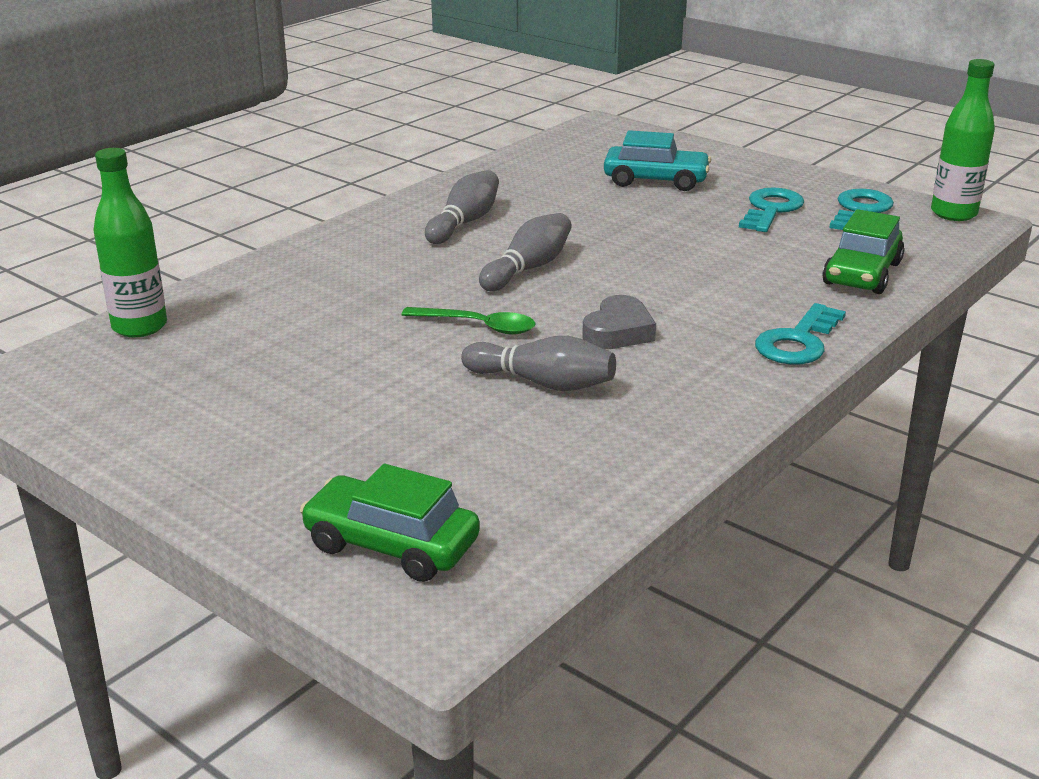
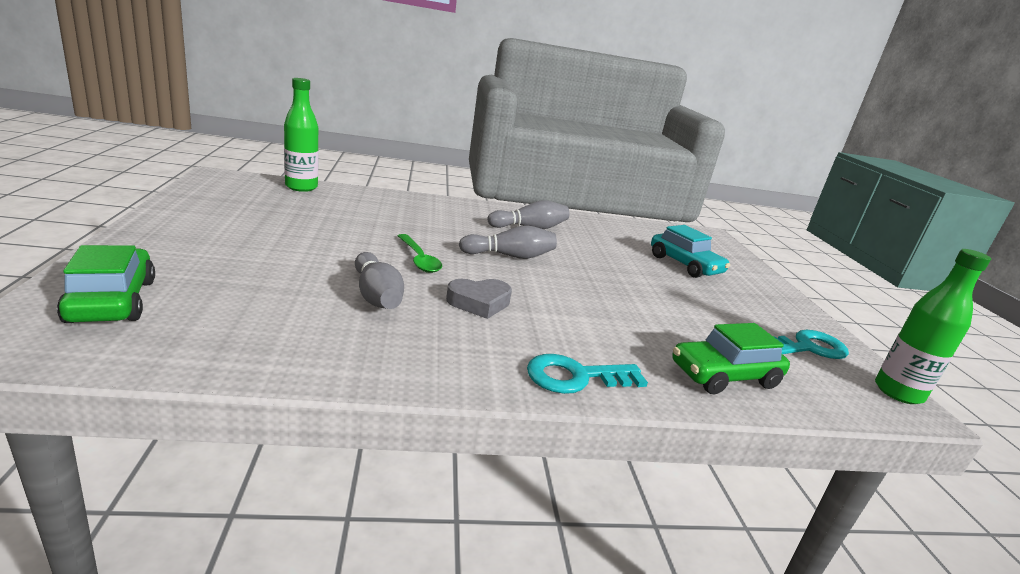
camera: 40 degrees right, 5 degrees down
(771, 209) = (733, 312): turquoise key -> none

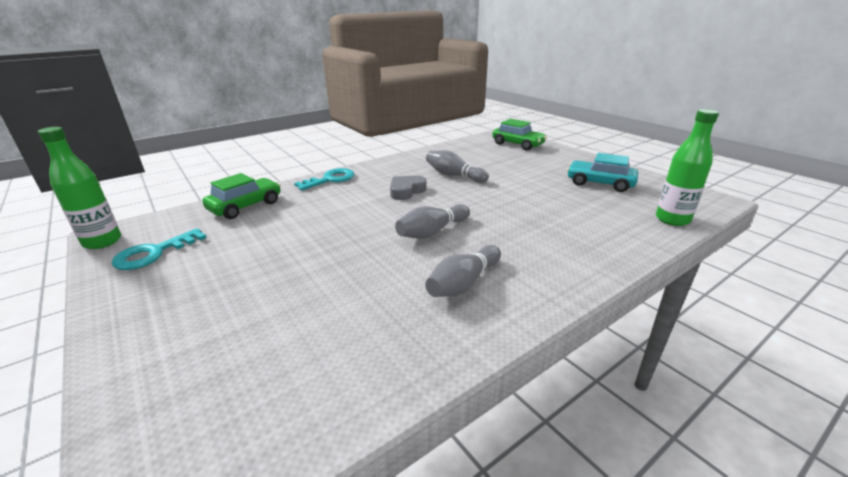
camera: 155 degrees right, 5 degrees up
(419, 259) = (475, 200): green spoon -> none
(685, 265) = (251, 320): turquoise car -> turquoise car (599, 183)

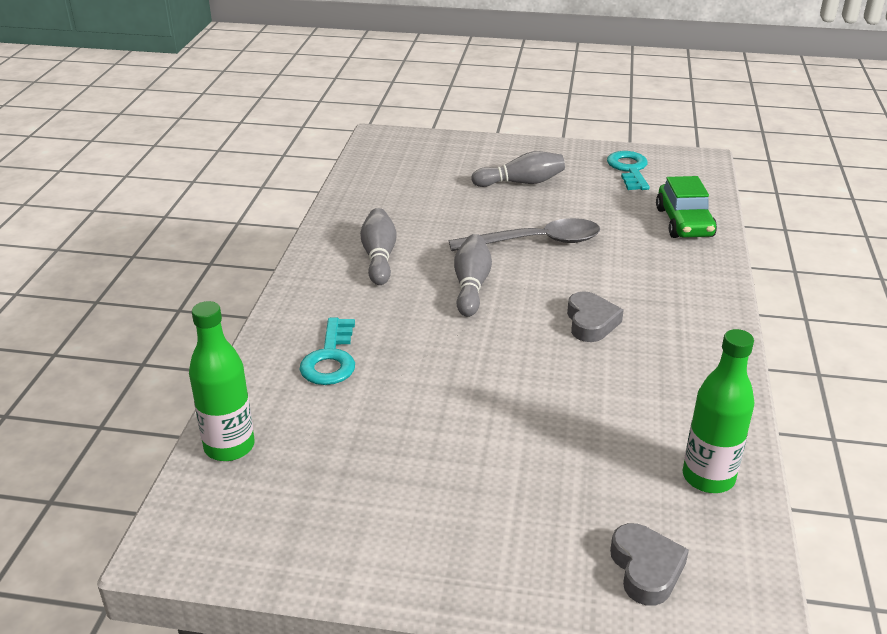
camera: 135 degrees right, 5 degrees up
(102, 242) = (684, 156): green bottle -> green bottle (708, 477)
(330, 179) = (706, 292): turquoise key -> turquoise key (330, 358)
(341, 237) = (536, 242): none -> grey spoon
(454, 175) = (590, 385): grey bowling pin -> grey bowling pin (521, 182)
(517, 144) = (646, 569): green car -> grey heart
(599, 183) = (372, 491): turquoise car -> none

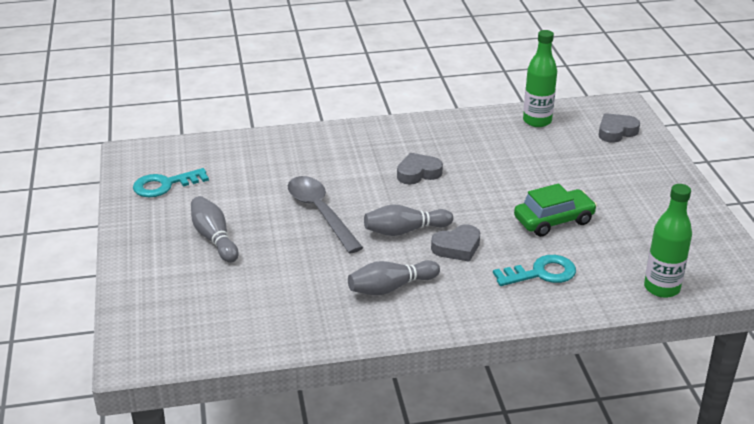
camera: 110 degrees left, 0 degrees up
(418, 312) = (457, 247): none -> grey heart
(684, 222) = (253, 151): green car -> green car (554, 221)

